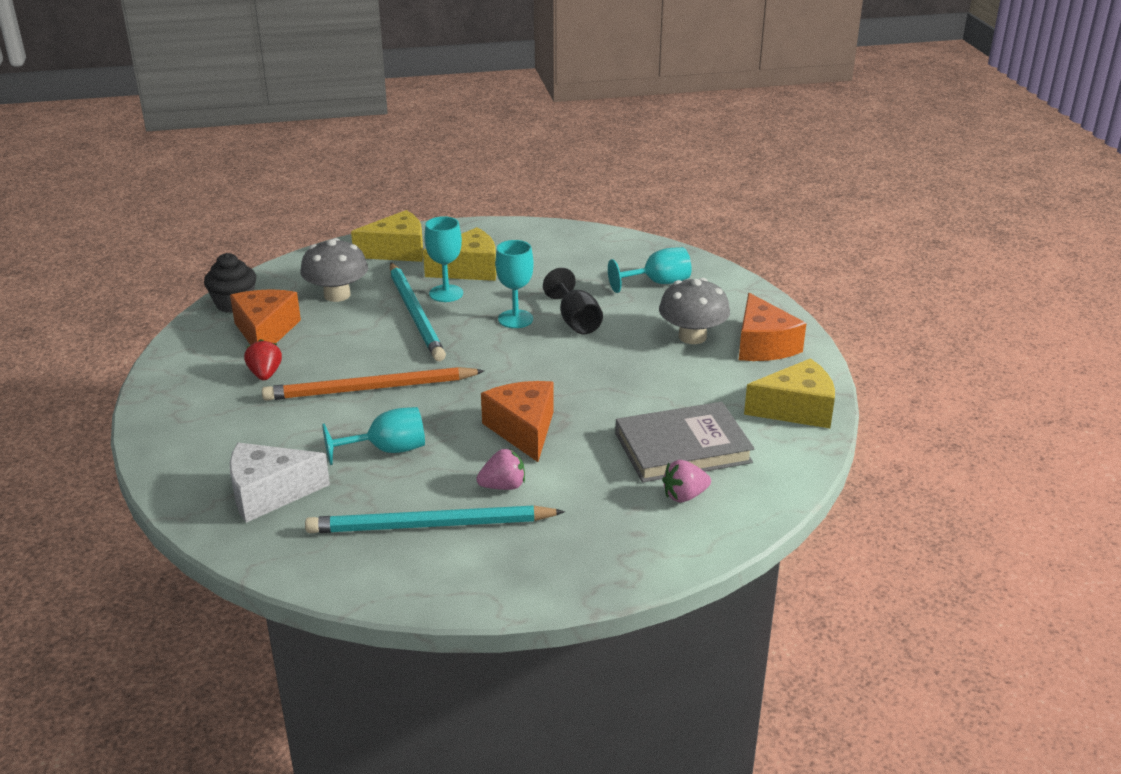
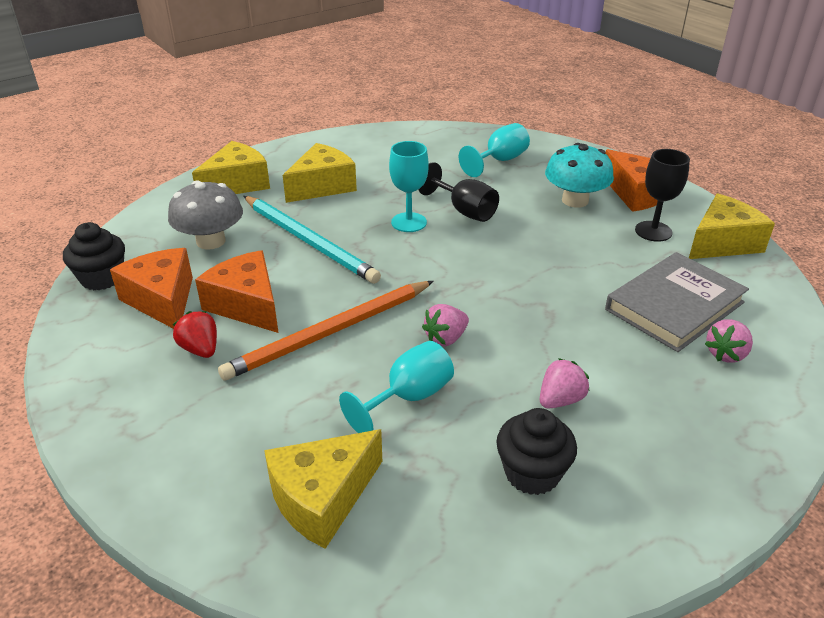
camera: 25 degrees left, 5 degrees up
(269, 494) = (322, 498): white cheese -> yellow cheese
(430, 525) = (532, 473): turquoise pencil -> black cupcake
(446, 293) = (321, 214): turquoise goblet -> none
(456, 418) = (445, 338): none -> pink strawberry
(523, 430) = (520, 331): orange cheese -> orange cheese (247, 305)
(692, 336) = (575, 200): grey mushroom -> turquoise mushroom
(738, 382) = (653, 231): none -> black goblet

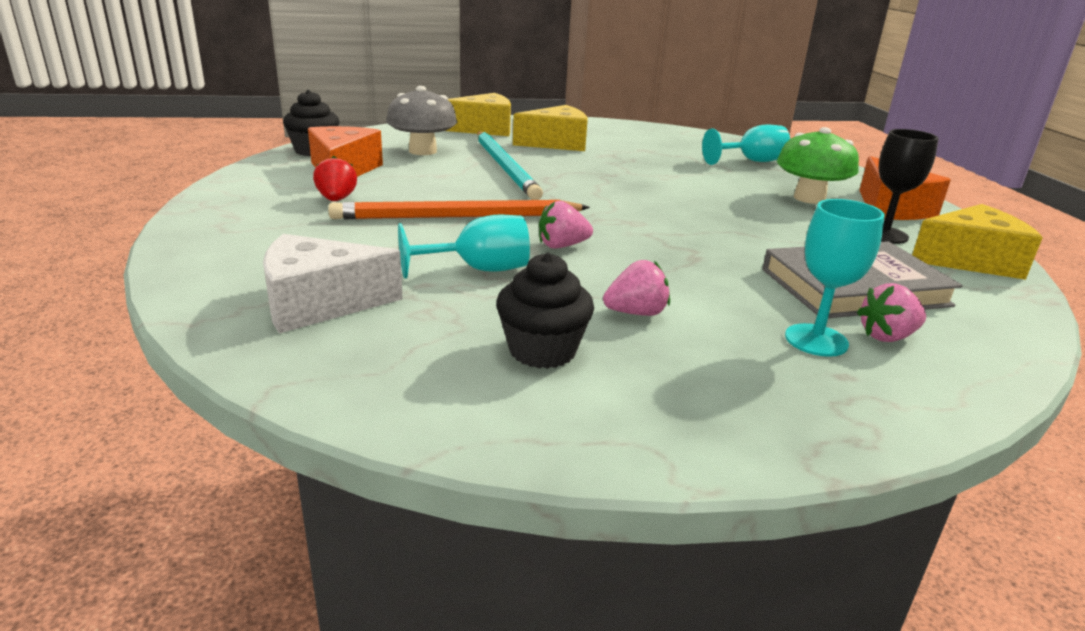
camera: 25 degrees right, 10 degrees down
(247, 305) = (406, 187): orange cheese -> none
(322, 498) = (319, 304): yellow cheese -> white cheese
(409, 222) = (612, 176): turquoise goblet -> turquoise goblet (816, 340)
(464, 211) = (677, 181): black goblet -> none
(575, 200) = (809, 198): turquoise mushroom -> green mushroom

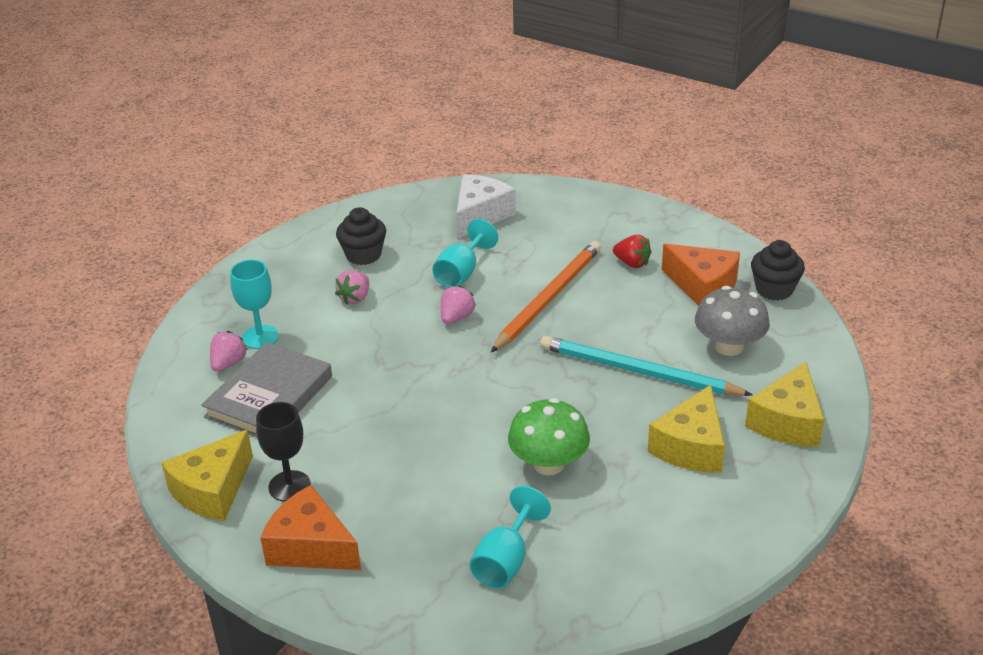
camera: 135 degrees right, 10 degrees up
(809, 198) = (386, 511): green mushroom -> green mushroom (548, 463)

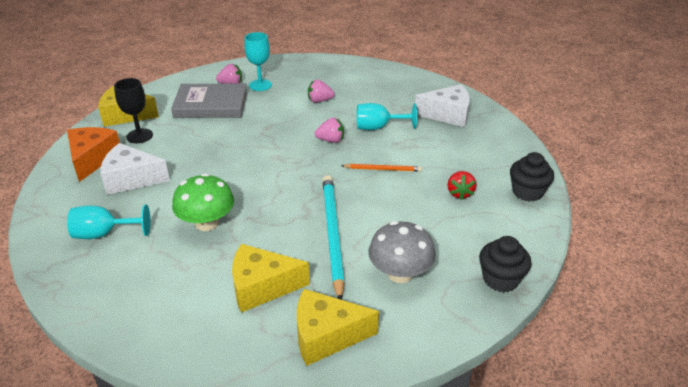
camera: 60 degrees right, 0 degrees up
(363, 255) = (364, 89): black cupcake -> black cupcake (527, 192)
(397, 514) = (131, 179): none -> white cheese
(549, 298) = (383, 169): orange pencil -> orange pencil, size x0.51
(703, 286) = (465, 237): orange cheese -> none

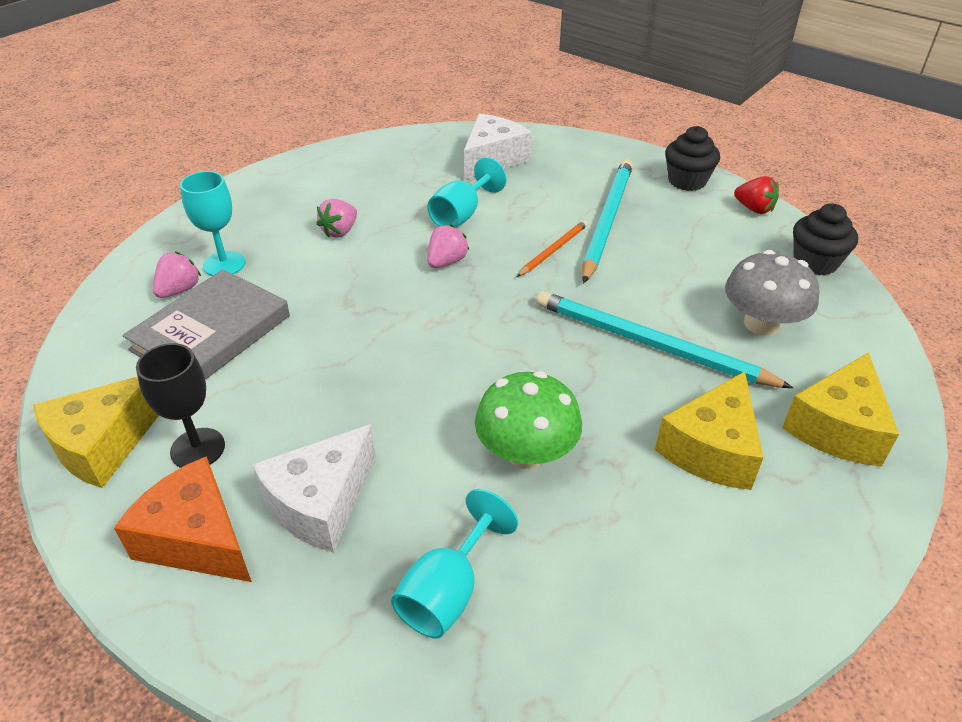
camera: 55 degrees left, 5 degrees up
(437, 177) = (607, 220): none -> turquoise pencil
(459, 193) = (651, 220): red strawberry -> red strawberry (754, 209)

